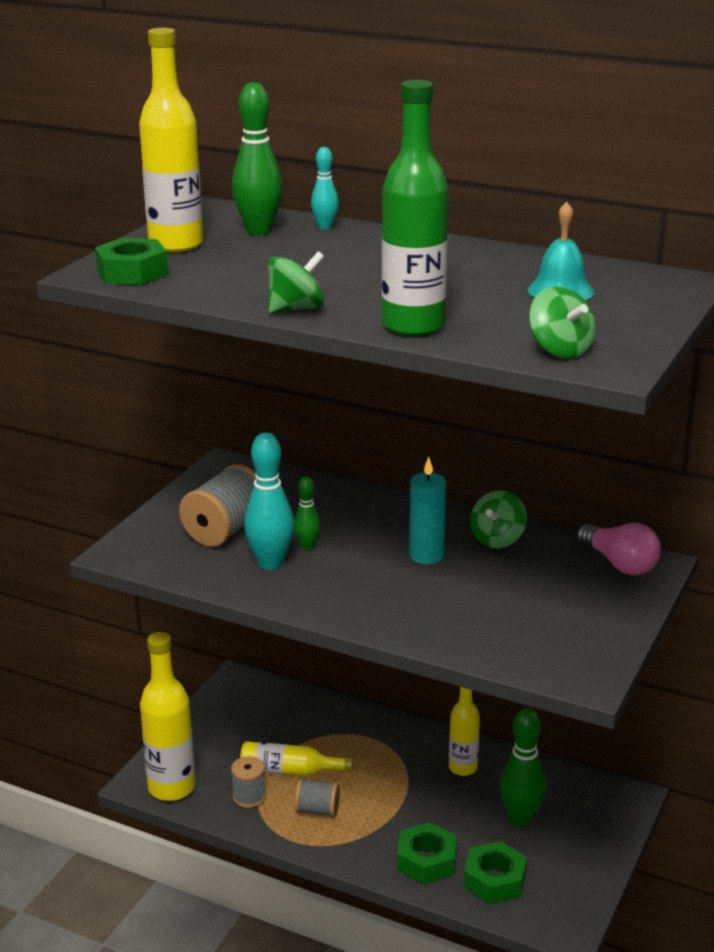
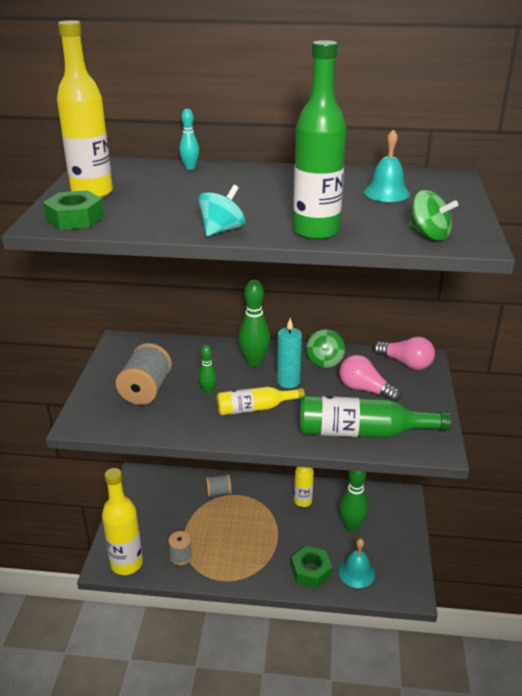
camera: 20 degrees left, 5 degrees up
(259, 231) = (145, 176): green bowling pin -> green bowling pin (254, 362)
(270, 563) = (190, 408): turquoise bowling pin -> none
(289, 771) = (198, 531): yellow bottle -> yellow bottle (255, 408)
(296, 309) = (222, 230): green spinning top -> turquoise spinning top
(317, 810) = (228, 554): grey spool -> grey spool (218, 492)
(489, 638) = (362, 432): none -> green bottle
(494, 880) = (356, 573): green nut -> turquoise bell
(531, 586) = (365, 390): none -> pink light bulb

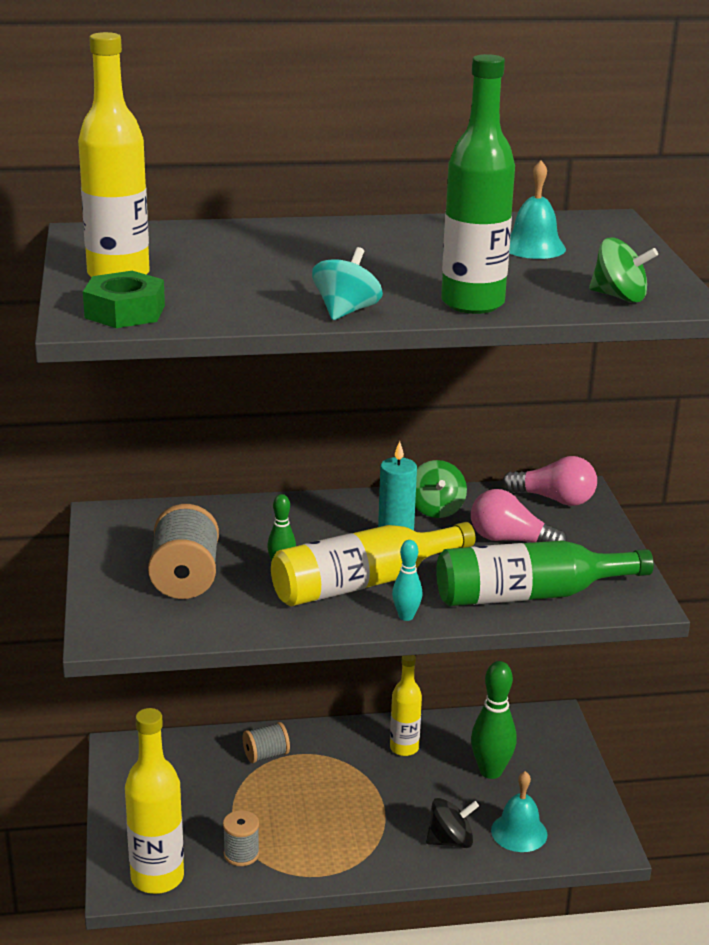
camera: 15 degrees left, 5 degrees down
(190, 168) = (234, 230): turquoise bowling pin -> turquoise bowling pin (406, 616)
(254, 362) = (332, 522): green bowling pin -> none
(255, 408) = (363, 583): yellow bottle -> yellow bottle, size x1.61
(311, 571) = (450, 841): green nut -> black spinning top

